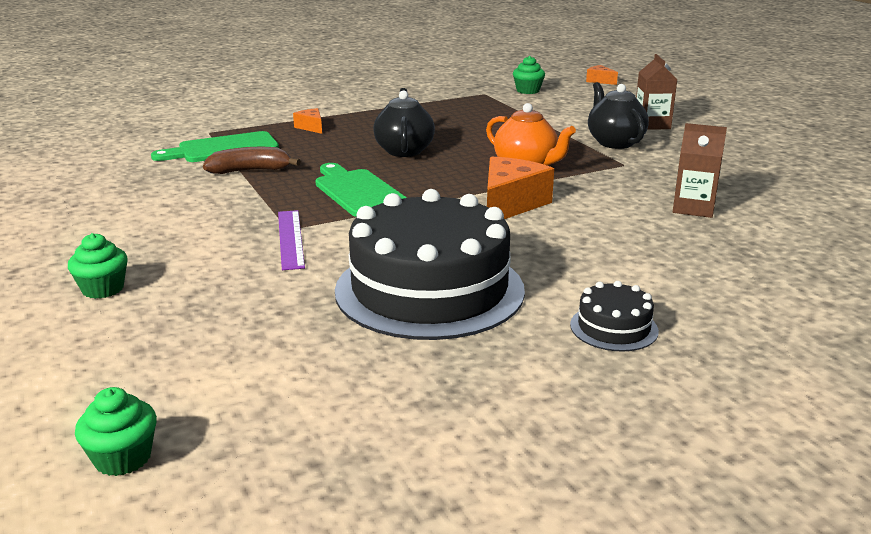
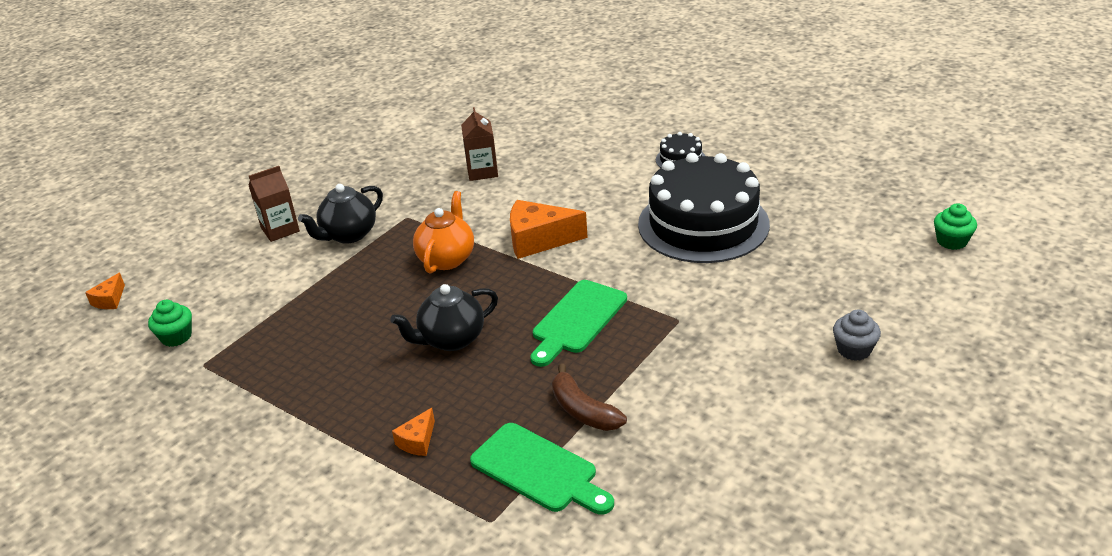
camera: 115 degrees left, 10 degrees up
(103, 289) = (854, 350): green cupcake -> grey cupcake
(290, 239) = (695, 309): purple ruler -> none

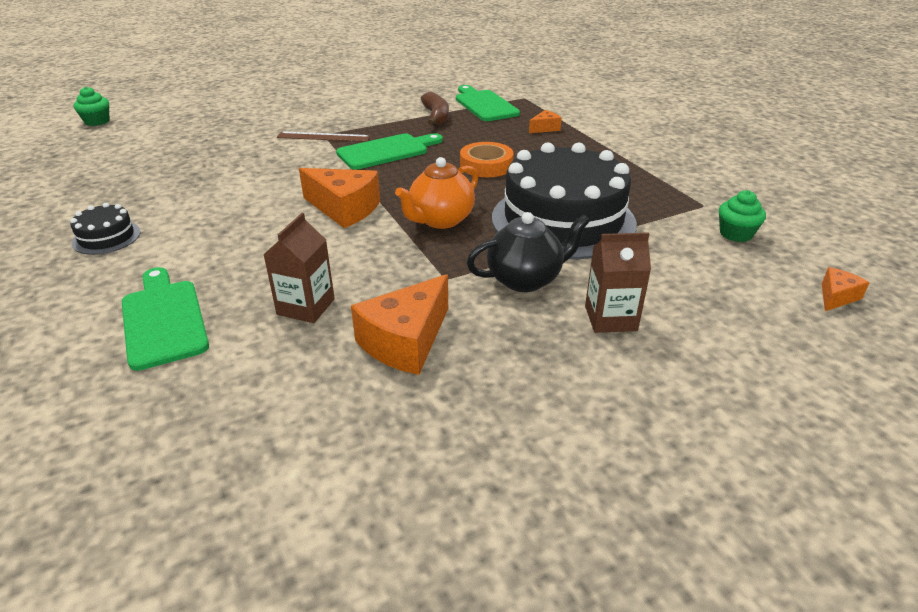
camera: 155 degrees left, 0 degrees up
(403, 176) = (405, 341): none -> orange cheese
(451, 340) = (486, 165): black teapot -> orange tape
(557, 140) = (163, 319): none -> green cutting board
(673, 315) = (323, 137): none -> brown ruler
(703, 224) = (205, 177): black cake -> black cake (563, 220)
(854, 350) = (260, 100): grey cupcake -> none

